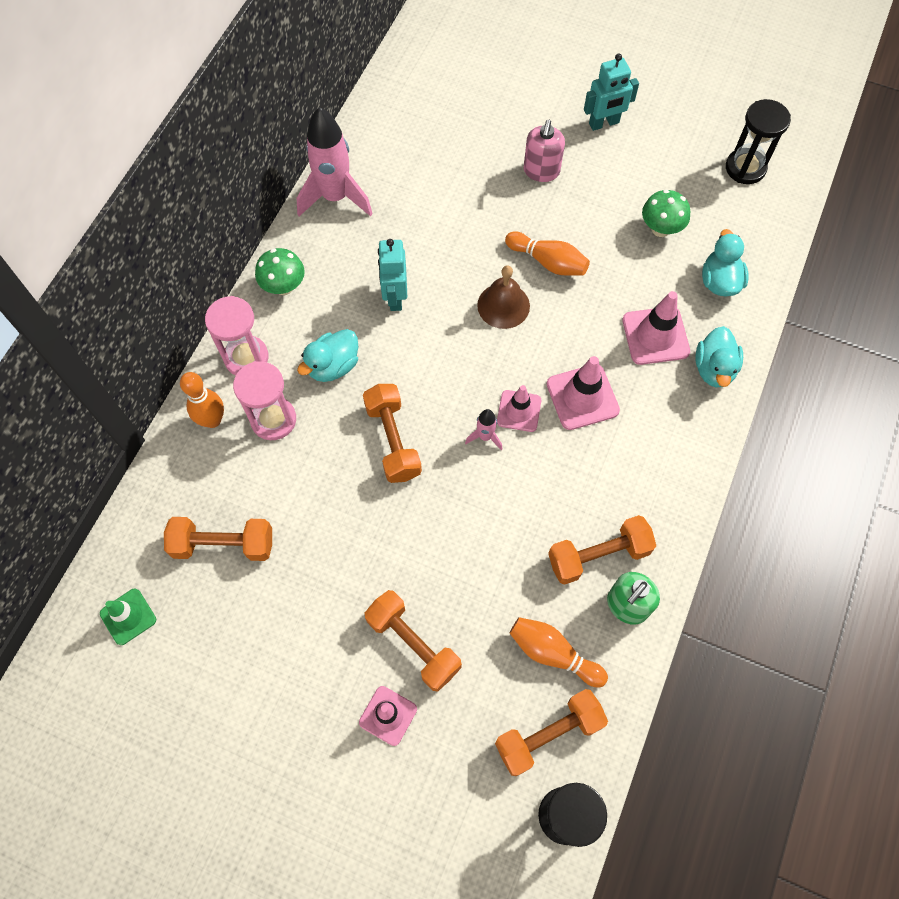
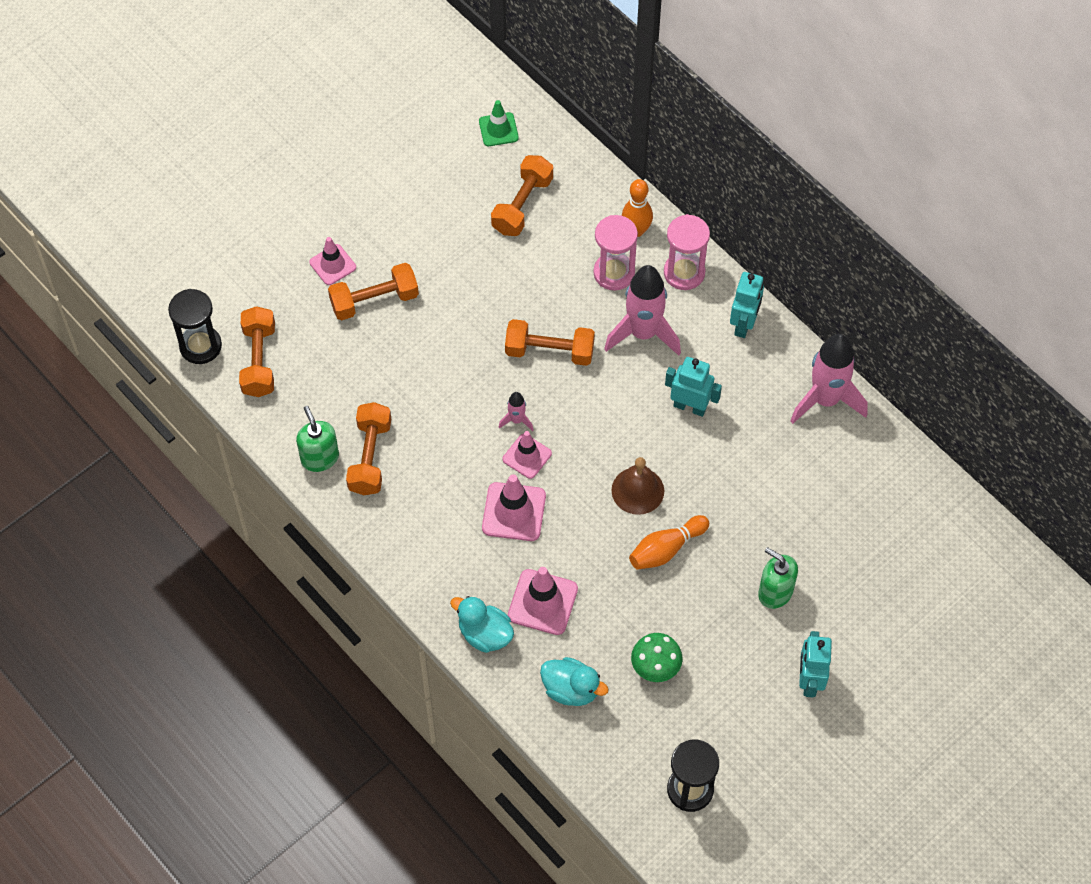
camera: 115 degrees right, 5 degrees down
(284, 286) = (744, 324): green mushroom -> turquoise robot
(333, 366) = (643, 333): turquoise duck -> pink rocket
(541, 171) = (775, 592): pink soap dispenser -> green soap dispenser
(553, 653) = (313, 390): orange bowling pin -> none

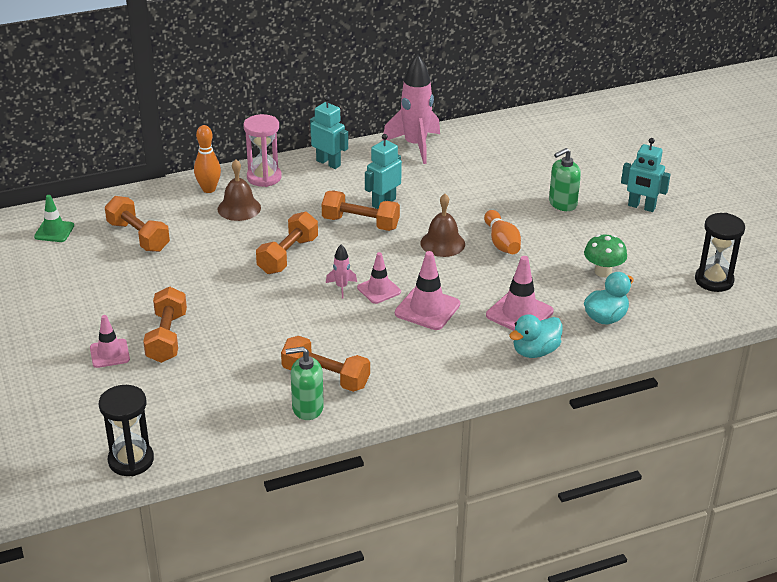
camera: 70 degrees left, 25 degrees down
(259, 360) = (176, 424): orange dumbbell -> orange dumbbell (360, 223)
(614, 273) = (239, 208): pink hourglass -> brown bell
(643, 333) = (304, 208): pink rocket -> none

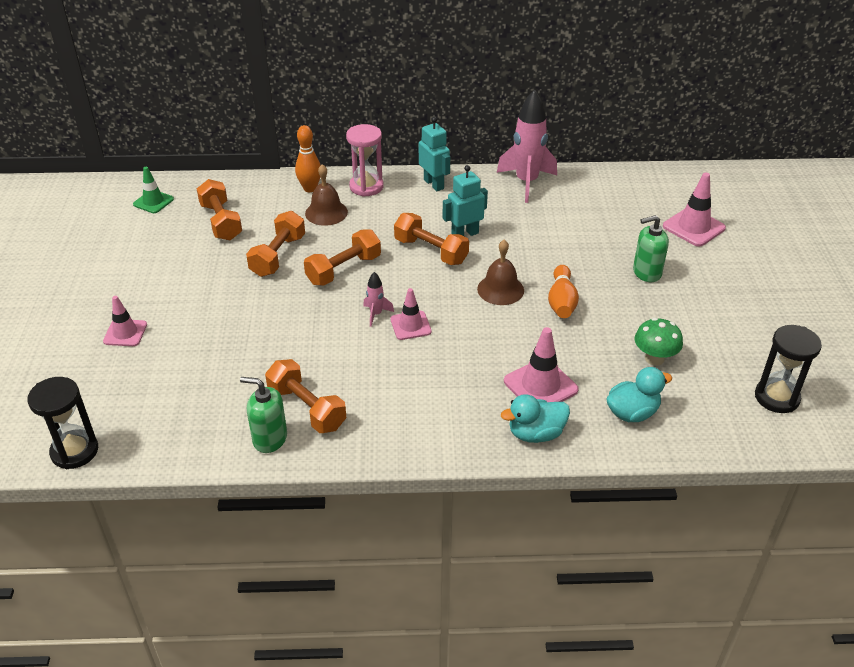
camera: 20 degrees right, 5 degrees up
(167, 337) = (185, 329): orange dumbbell -> orange dumbbell (278, 256)
(427, 309) = (448, 357): pink traffic cone -> pink traffic cone (693, 227)
(641, 207) = (731, 294): turquoise robot -> none

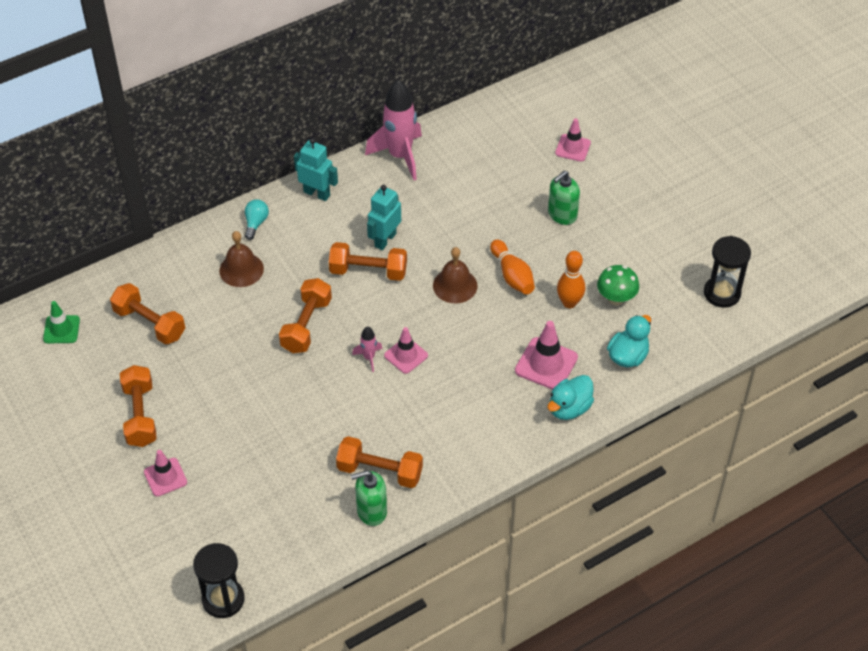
camera: 30 degrees left, 10 degrees up
(278, 256) = (235, 337): orange dumbbell -> orange dumbbell (140, 415)
(310, 188) = (203, 248): orange bowling pin -> orange bowling pin (569, 303)
(366, 187) = (256, 223): pink hourglass -> turquoise light bulb
(693, 227) = (573, 148): pink traffic cone -> pink traffic cone, size x0.67

